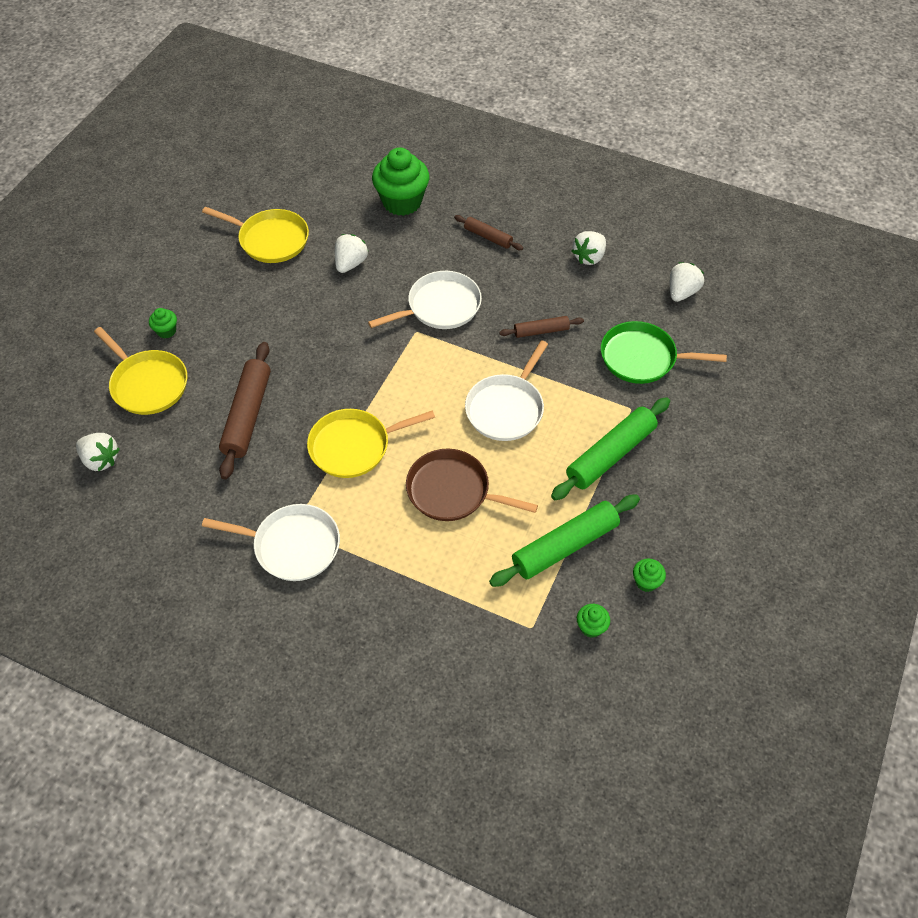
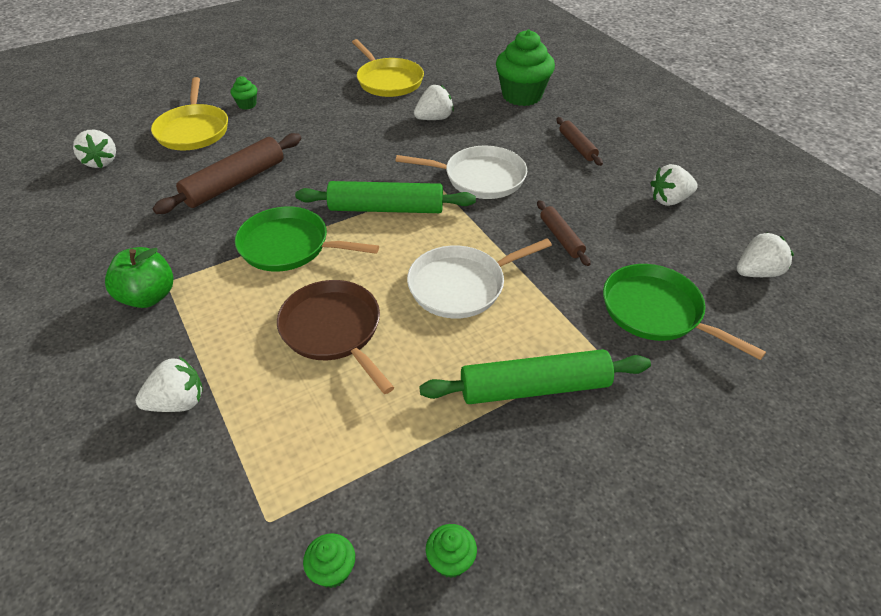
camera: 35 degrees right, 10 degrees down
(292, 546) = (148, 296): white pan -> green apple
(353, 446) = (289, 246): yellow pan -> green pan
(401, 600) = (178, 402): none -> white strawberry
(541, 331) = (561, 237): brown rolling pin -> brown rolling pin turned 45 degrees clockwise
(565, 546) = (392, 454): green rolling pin -> green rolling pin (386, 209)

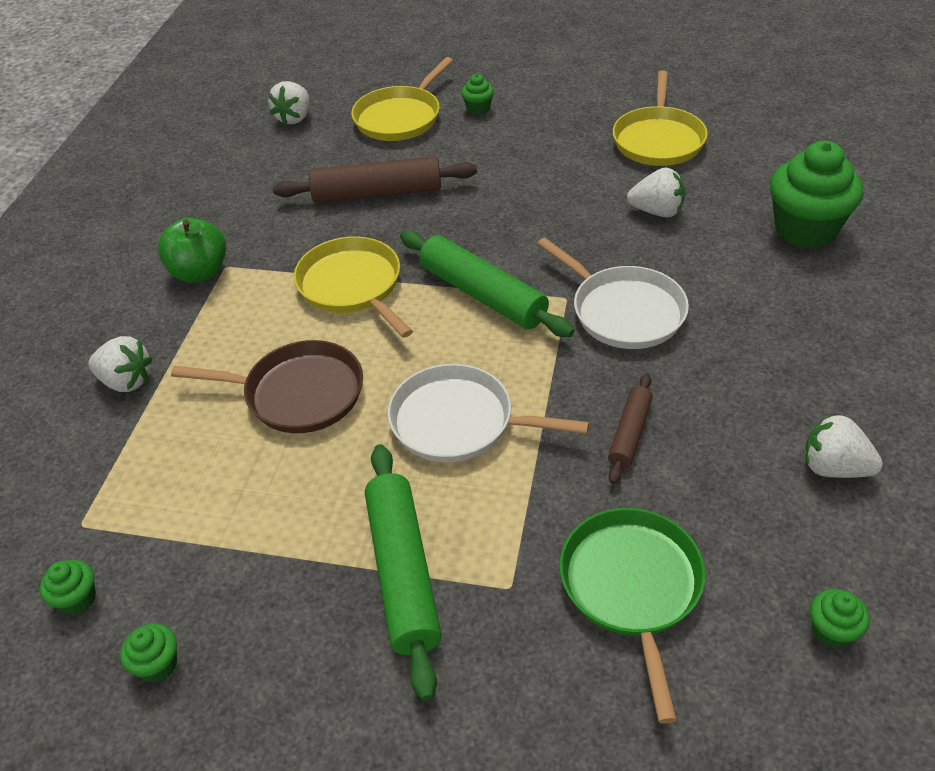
camera: 45 degrees right, 0 degrees up
(289, 246) = (352, 286): green pan -> yellow pan
(333, 330) = (298, 393): brown pan -> brown pan turned 90 degrees clockwise
(534, 388) = (402, 573): green rolling pin -> green rolling pin turned 45 degrees clockwise
(577, 146) = (796, 332): brown rolling pin -> none
(757, 272) = (832, 631): white strawberry -> green cupcake

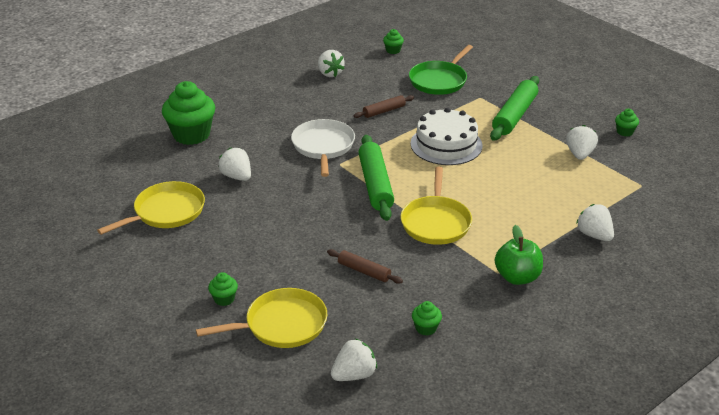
camera: 145 degrees left, 10 degrees down
(77, 599) = (651, 162): green cupcake -> green cupcake (426, 328)
(221, 537) = (579, 154): none -> white strawberry
(298, 393) = (507, 187): brown pan -> none
(377, 193) = (364, 271): brown rolling pin -> brown rolling pin, size x0.55
(458, 422) = (446, 144): white pan -> white cake

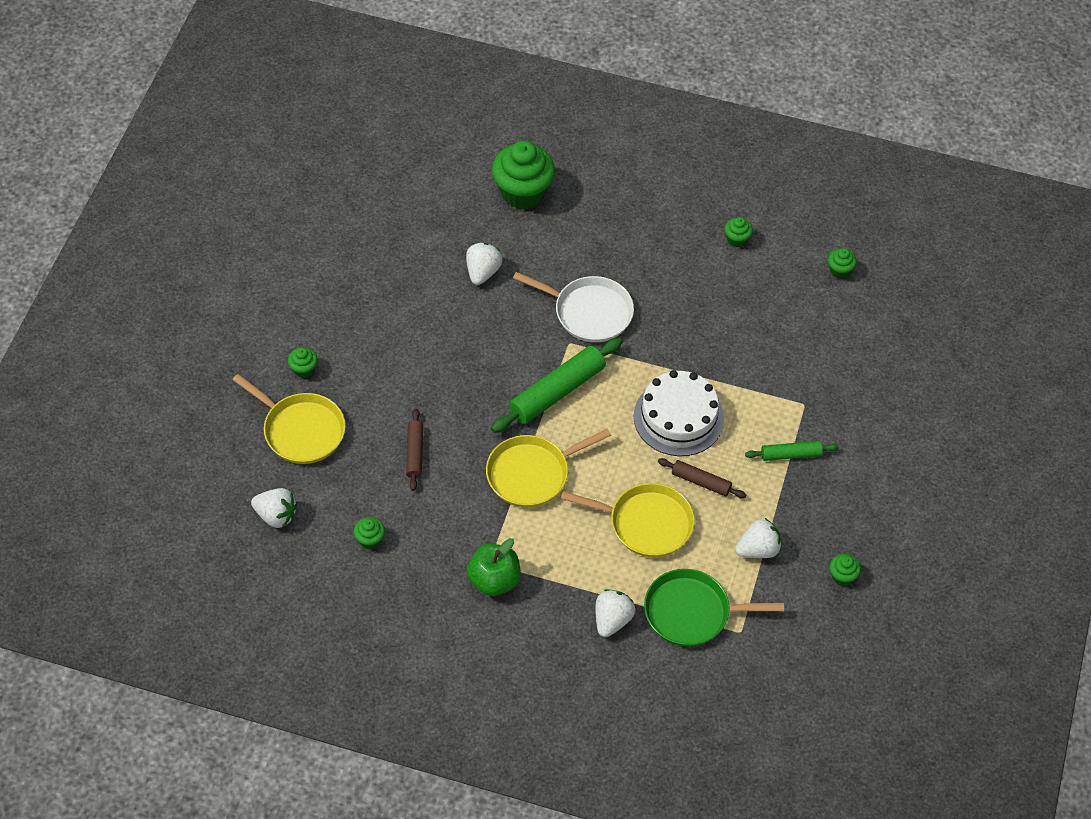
camera: 55 degrees right, 20 degrees up
(166, 212) = (388, 252): yellow pan -> yellow pan (646, 523)
(323, 146) = (589, 312): white pan -> white pan turned 60 degrees clockwise
(330, 73) = (736, 239): white strawberry -> green cupcake
(384, 111) = (699, 329): brown rolling pin -> brown rolling pin (701, 482)
(439, 81) = (808, 348): green pan -> green pan (691, 612)
(515, 115) = (791, 455): green rolling pin -> green rolling pin, size x0.55

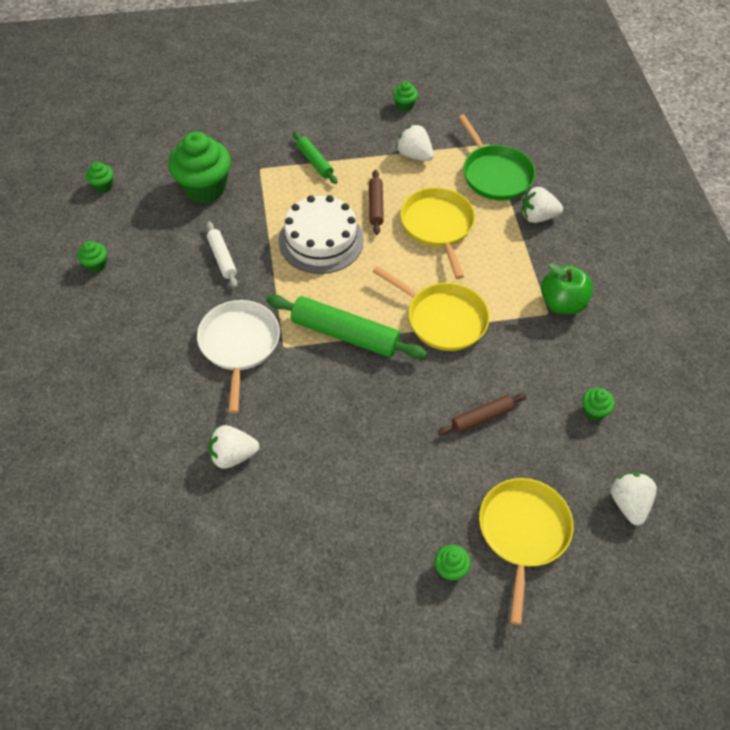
camera: 115 degrees left, 0 degrees up
(522, 192) = (104, 464): green cupcake -> green cupcake (204, 188)
(696, 333) = (222, 258): none -> white rolling pin

